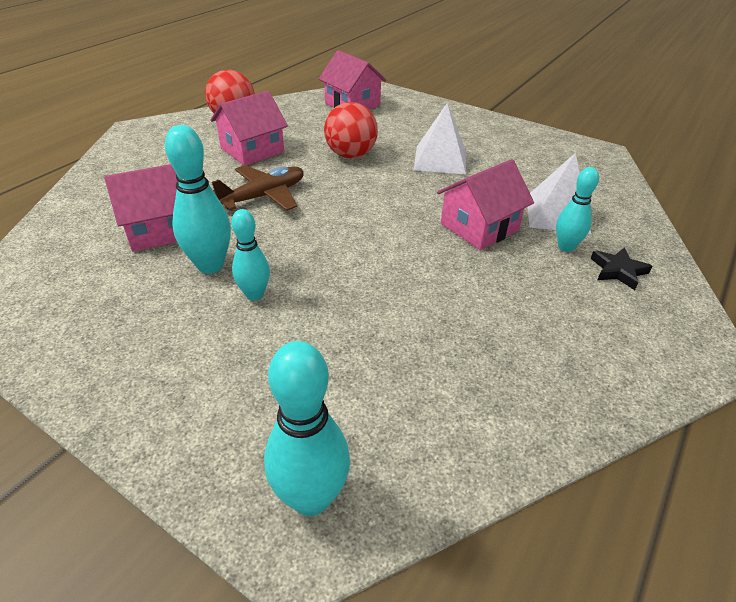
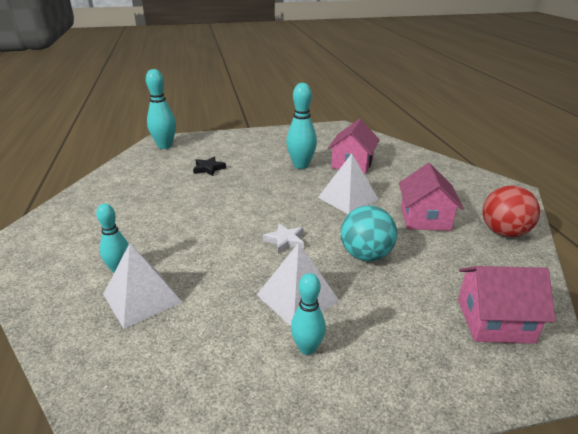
camera: 135 degrees right, 10 degrees down
(254, 294) = (263, 167): turquoise bowling pin -> turquoise bowling pin (307, 348)
(264, 196) = (348, 198): brown plane -> white pyramid
(351, 155) = (366, 255): red ball -> turquoise ball
(389, 194) = (285, 241): none -> white star
(479, 227) = (195, 251): pink house -> none
(618, 271) = (71, 272): black star -> black star (209, 168)

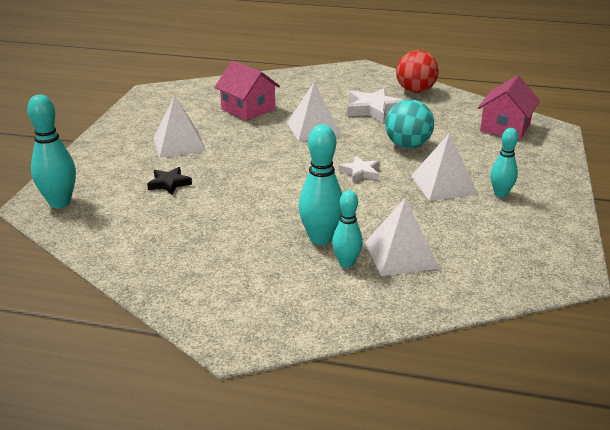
camera: 65 degrees left, 0 degrees up
(269, 156) = (179, 144): none -> white pyramid
(301, 165) = (223, 133): turquoise bowling pin -> turquoise bowling pin (320, 238)
(425, 218) = (374, 109): pink house -> white star

